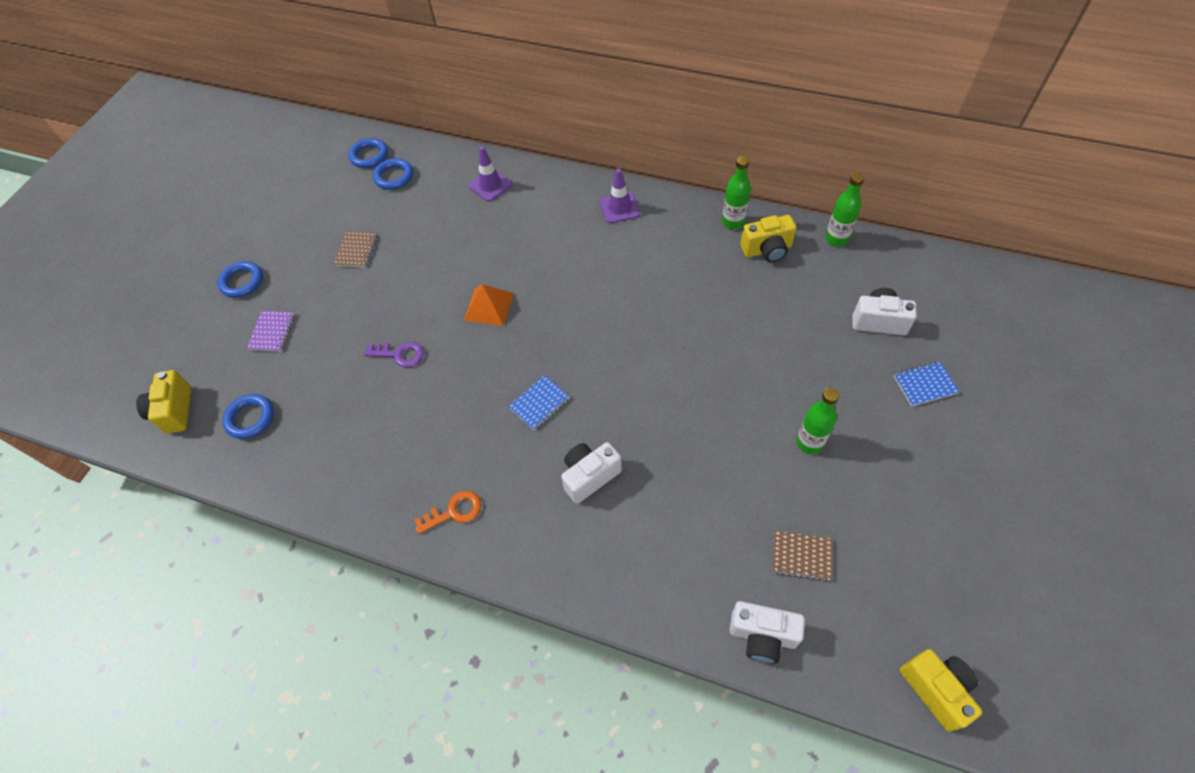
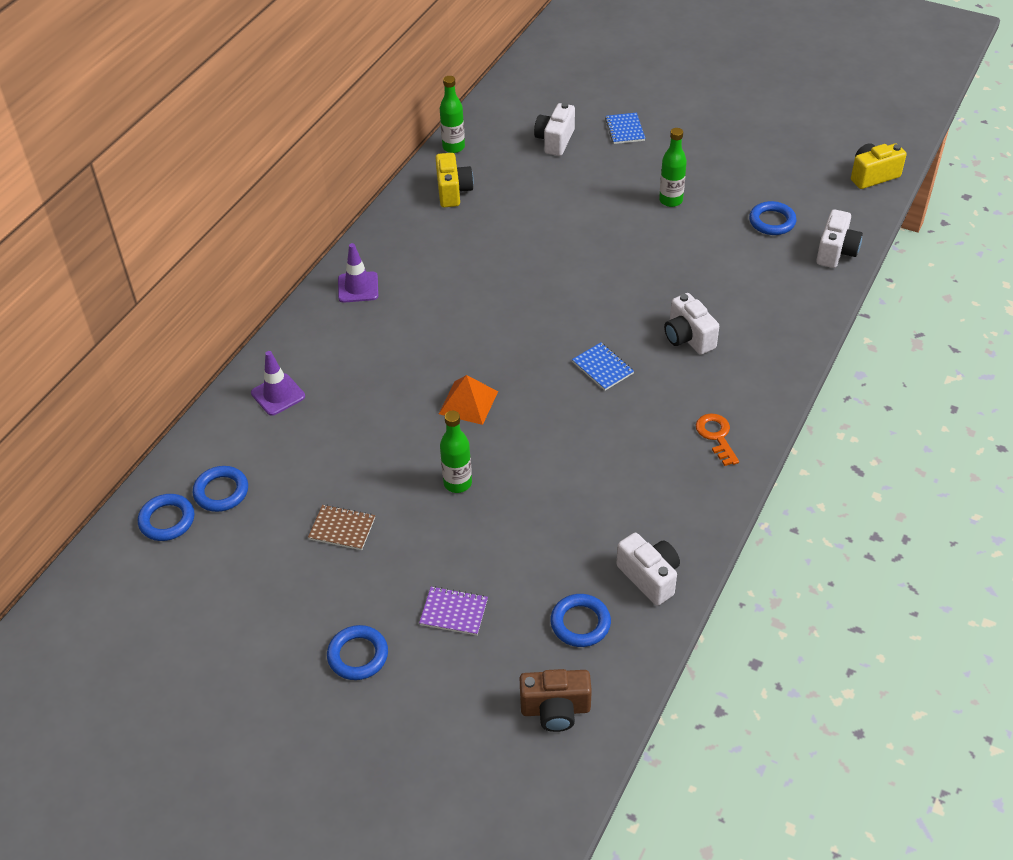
camera: 85 degrees left, 10 degrees down
(174, 411) = (555, 709): yellow camera -> brown camera
(290, 466) = (649, 577): none -> white camera
(399, 354) = (517, 481): purple key -> none
(733, 222) = (409, 208): green bottle -> green bottle (457, 483)
(801, 556) = (772, 221): brown notebook -> blue ring

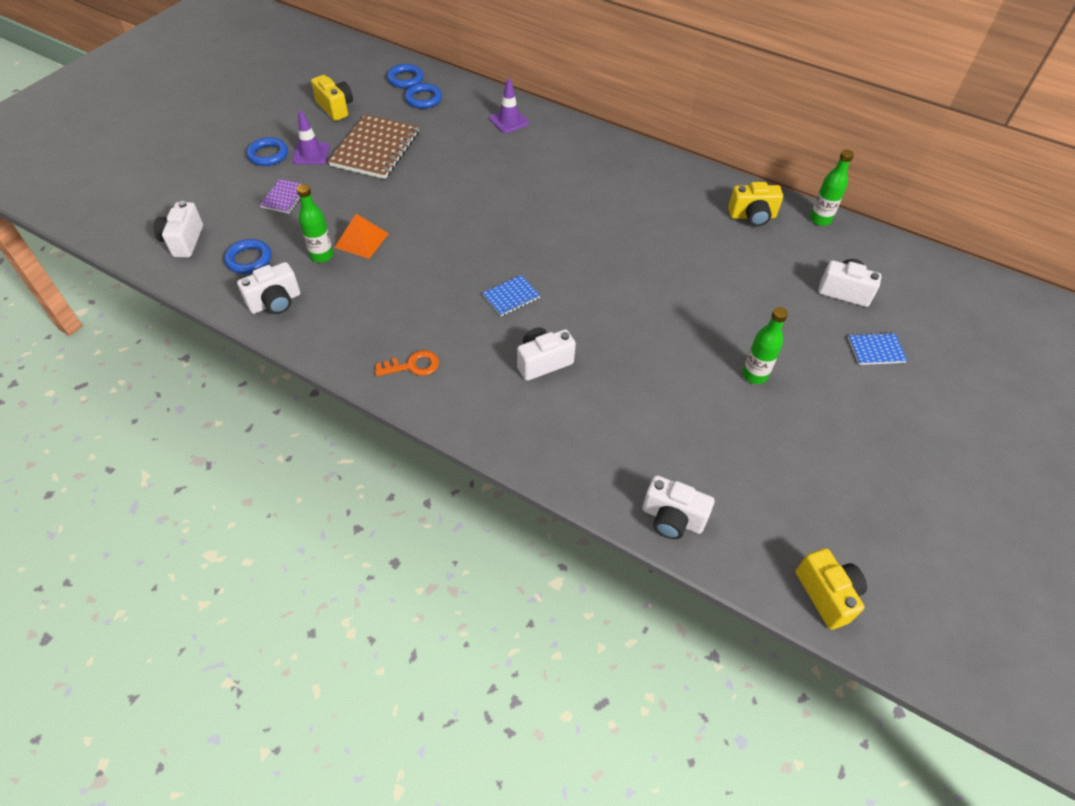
camera: 90 degrees right, 5 degrees up
(240, 594) = (335, 108): none -> yellow camera
(342, 528) = (375, 149): brown notebook -> brown notebook, size x2.05
(358, 287) = (623, 159): purple traffic cone -> purple traffic cone (311, 154)
(457, 483) = (401, 204): green bottle -> green bottle (321, 255)
(468, 402) = (484, 213): orange pyramid -> orange pyramid (361, 240)
(555, 709) = (184, 241): brown camera -> white camera
(772, 221) = (724, 463): blue ring -> none

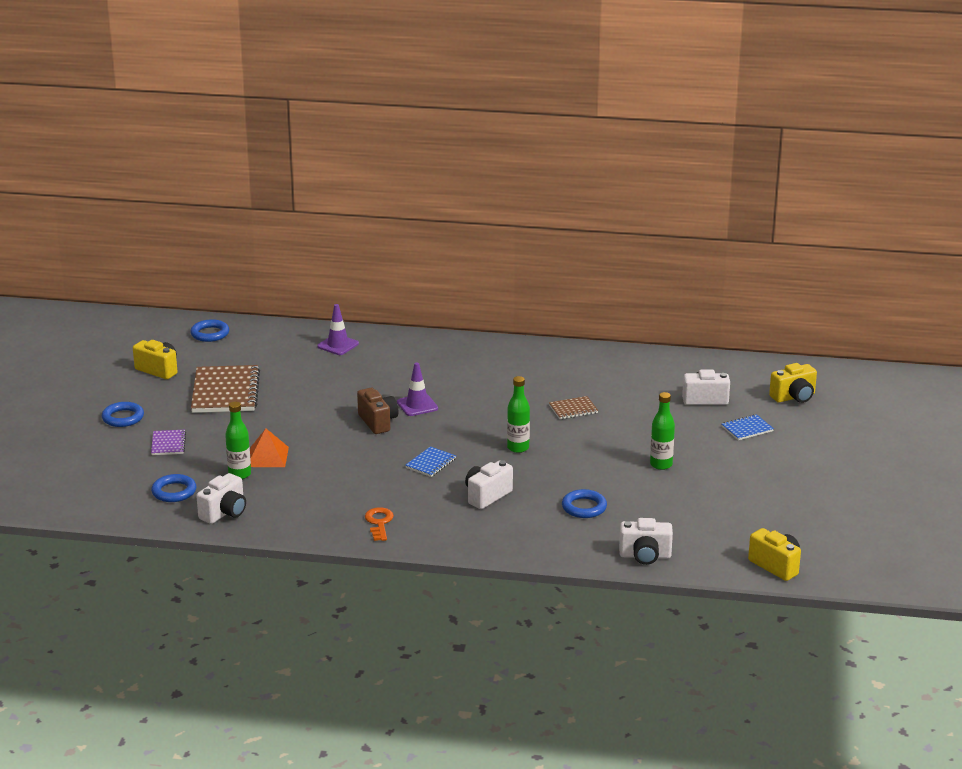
camera: 20 degrees left, 25 degrees down
(184, 241) = (99, 493): white camera -> none
(311, 154) = (165, 408): purple traffic cone -> purple traffic cone (417, 405)
(412, 366) = (379, 523): orange key -> orange key turned 60 degrees counterclockwise
(423, 99) = (241, 345): blue ring -> blue ring (584, 507)
(491, 226) = (378, 422): none -> brown camera
(694, 265) = (573, 409): none -> brown notebook
(752, 216) = (603, 367): yellow camera -> yellow camera (794, 397)
(820, 219) = (661, 357): green bottle -> green bottle (518, 448)

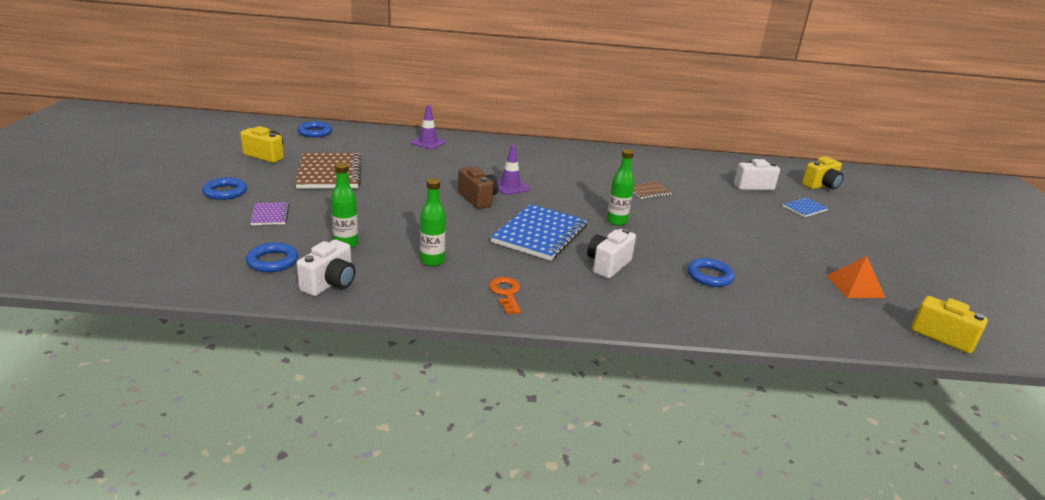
camera: 10 degrees left, 0 degrees up
(267, 457) = (374, 227): orange pyramid -> orange pyramid (854, 286)
(431, 463) = (540, 234): blue notebook -> blue notebook, size x2.05
(645, 556) = (804, 327): white camera -> none
(661, 465) = (754, 237): green bottle -> green bottle (432, 261)

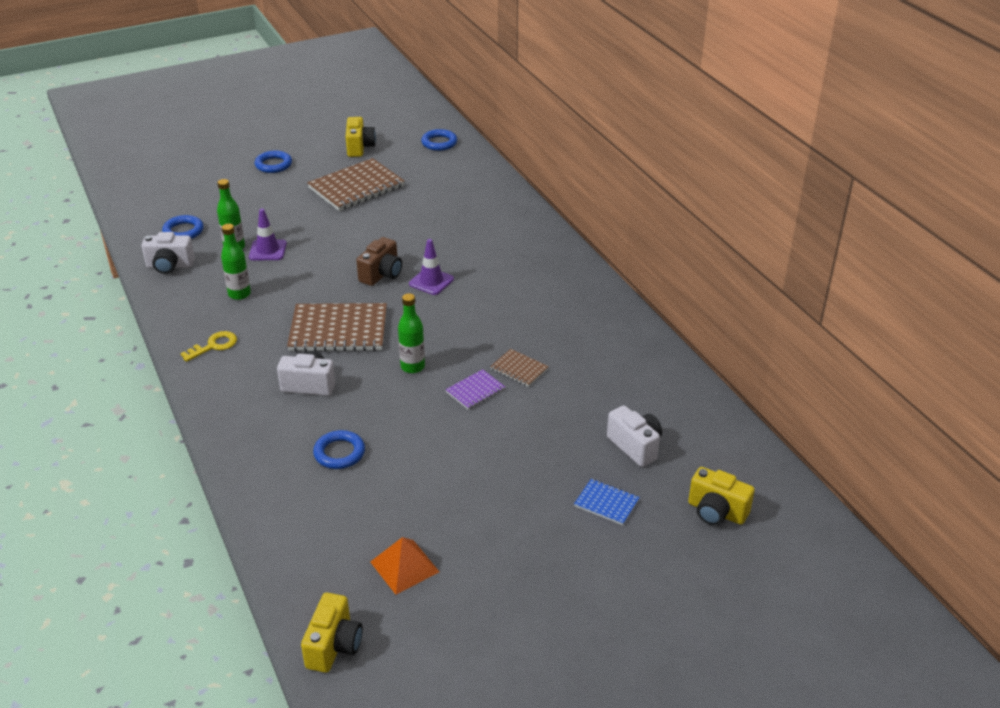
camera: 65 degrees right, 10 degrees up
(270, 215) = (252, 198): purple notebook -> purple notebook (475, 391)
(428, 142) = (489, 202): purple traffic cone -> purple traffic cone (268, 250)
(506, 293) = (214, 346): orange key -> yellow key
(540, 234) = (338, 330): blue notebook -> brown notebook

